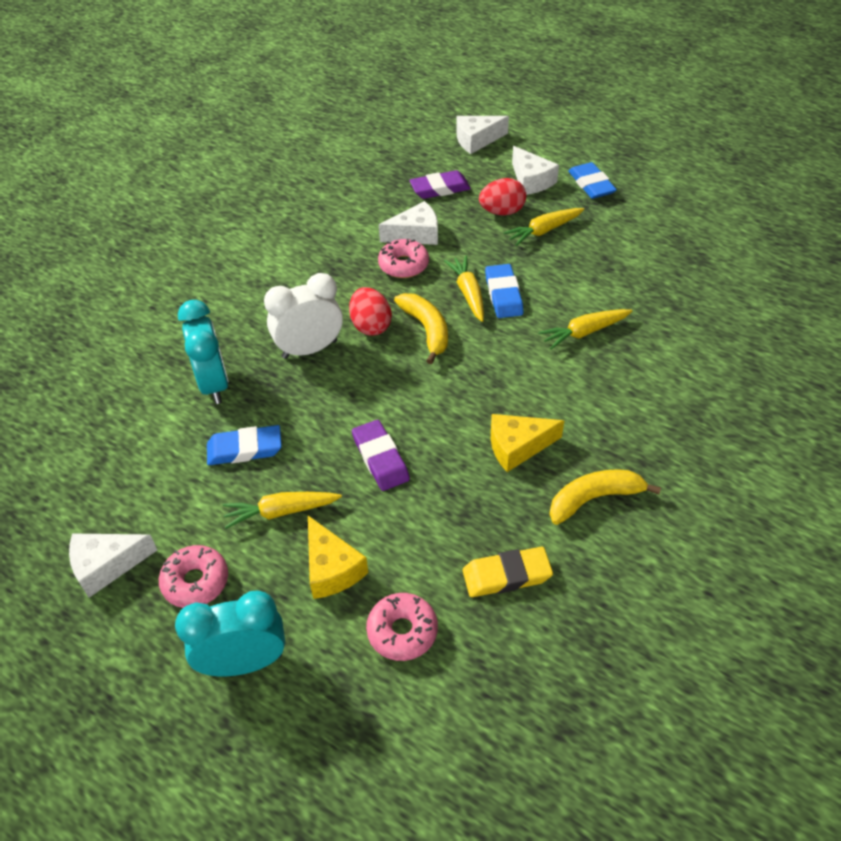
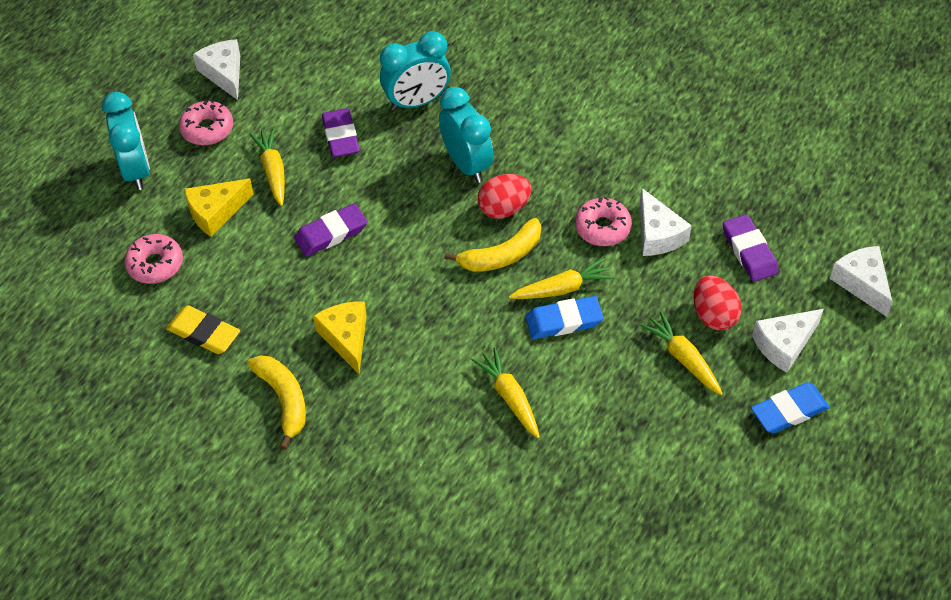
camera: 85 degrees right, 5 degrees up
(245, 449) = (341, 136): blue eraser -> purple eraser
(309, 349) = (467, 164): white clock -> turquoise clock
(506, 575) = (204, 333): yellow eraser -> yellow eraser turned 45 degrees counterclockwise

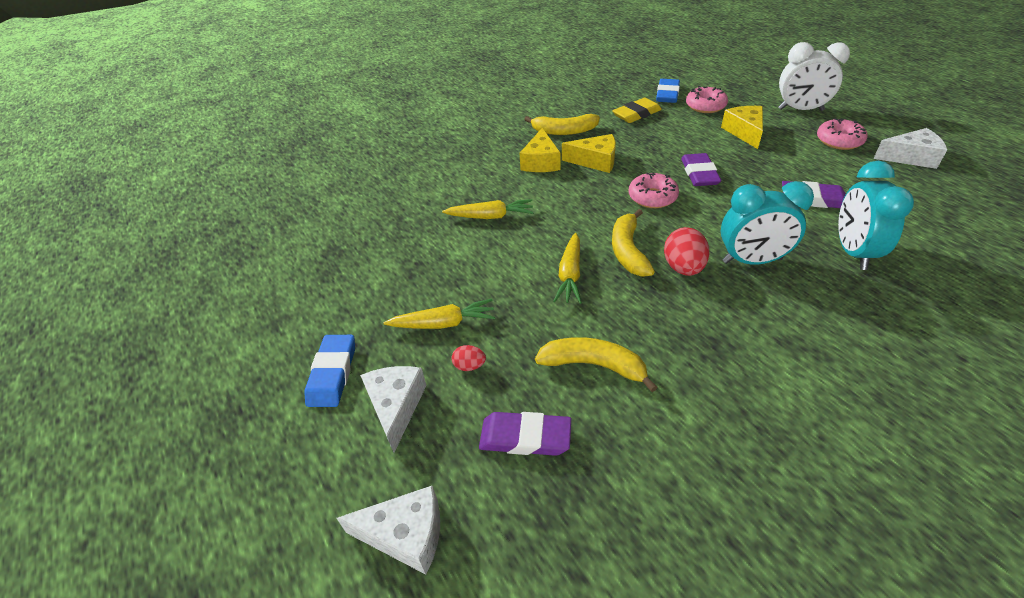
camera: 120 degrees right, 10 degrees down
(136, 170) = (800, 110): turquoise clock -> white clock
(273, 171) = (780, 160): yellow carrot -> none
(372, 395) = (541, 162): none -> yellow cheese
(564, 321) = (536, 265): blue eraser -> blue eraser (667, 94)
(602, 228) = (625, 326): pink donut -> pink donut (652, 197)
(657, 234) = (594, 365): white cheese -> yellow banana
(713, 315) = (469, 366): red egg -> red egg, size x0.53

